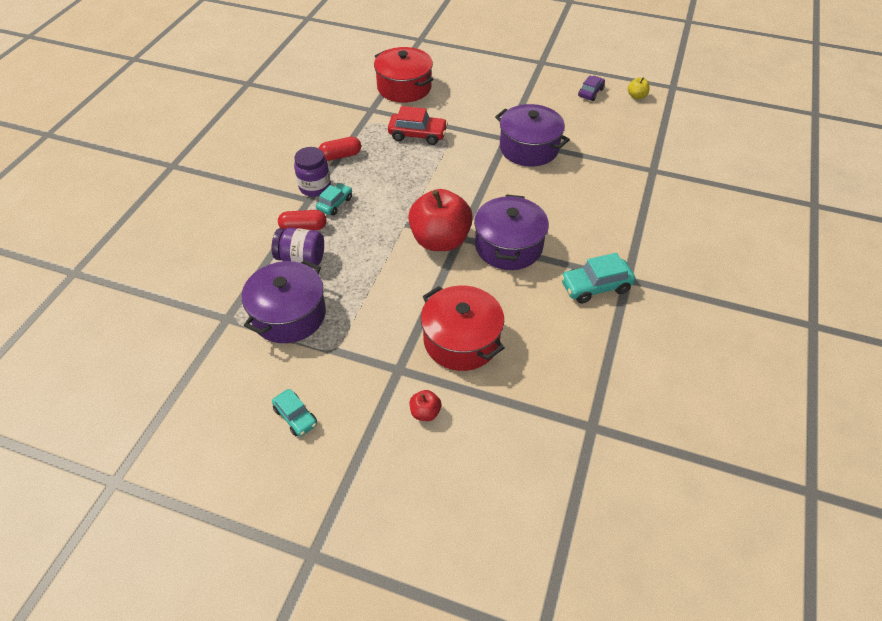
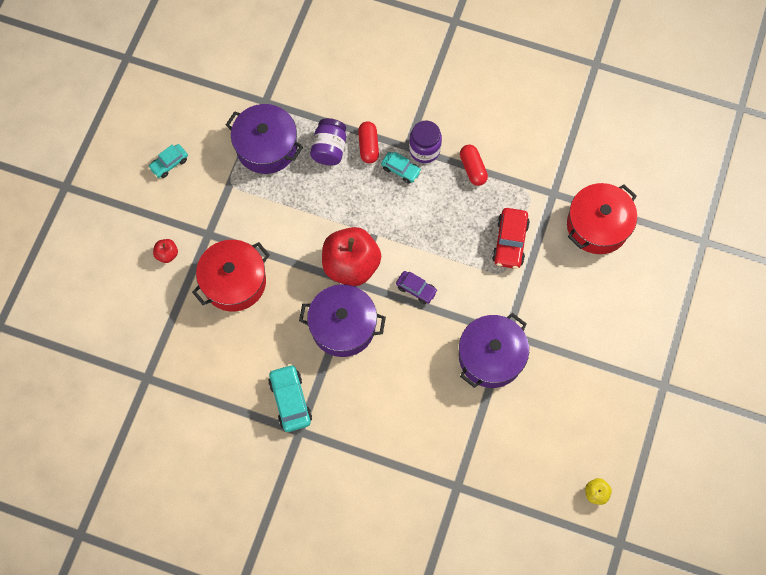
camera: 90 degrees right, 20 degrees up
(590, 92) = (600, 438): purple car -> purple car (416, 289)

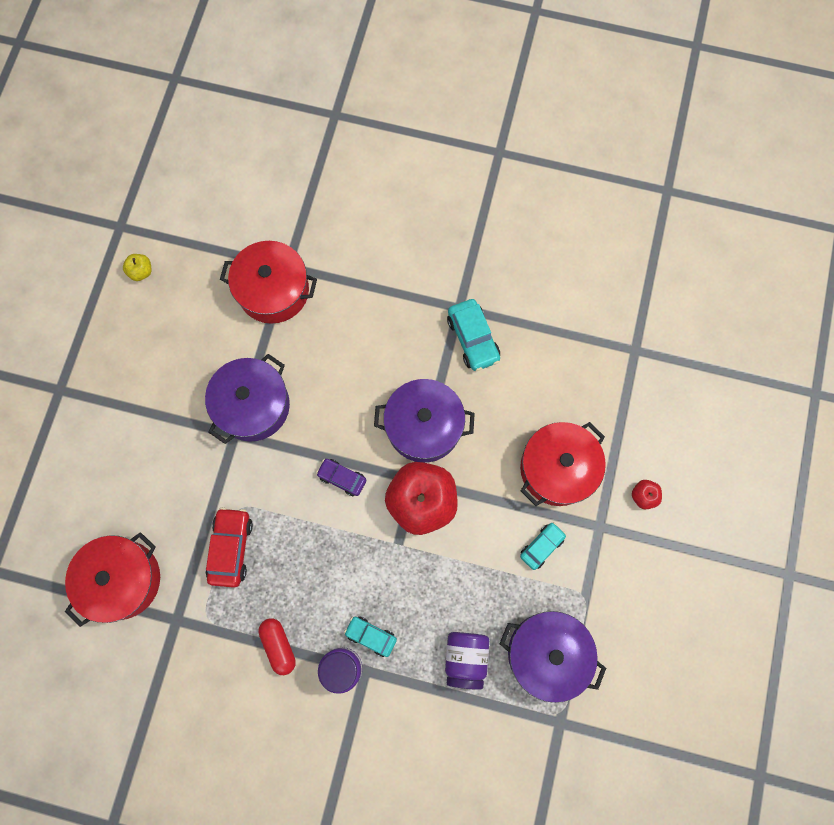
camera: 175 degrees right, 5 degrees up
(169, 163) = (667, 618): turquoise car -> turquoise car (541, 546)
(368, 146) = (415, 667): red capsule -> none
(470, 463) = (273, 290): none -> red pot

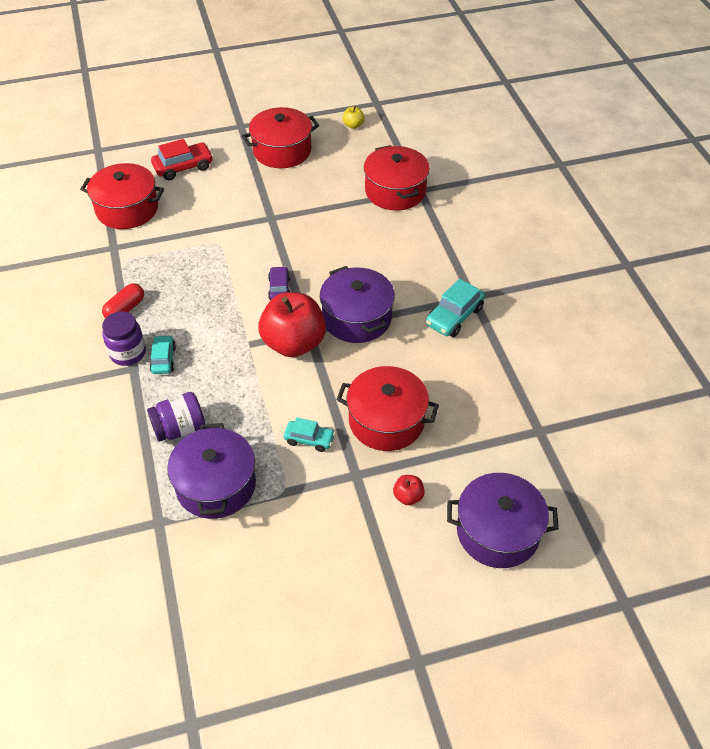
camera: 60 degrees right, 25 degrees down
(133, 368) = (282, 151): none -> red pot
(231, 548) = (184, 252): red car -> red car (183, 167)
(253, 405) = (299, 218): purple pot -> purple pot (497, 532)

